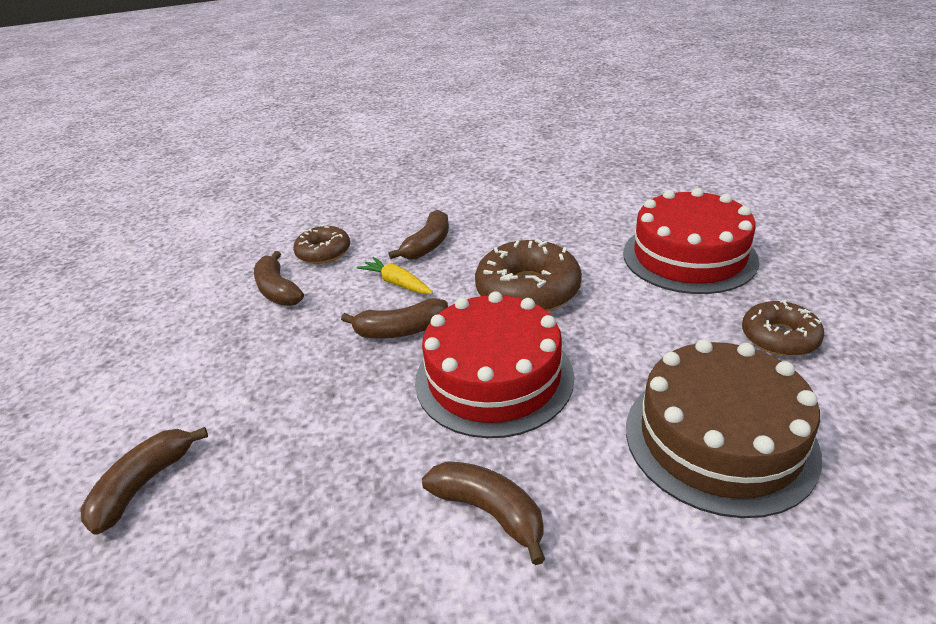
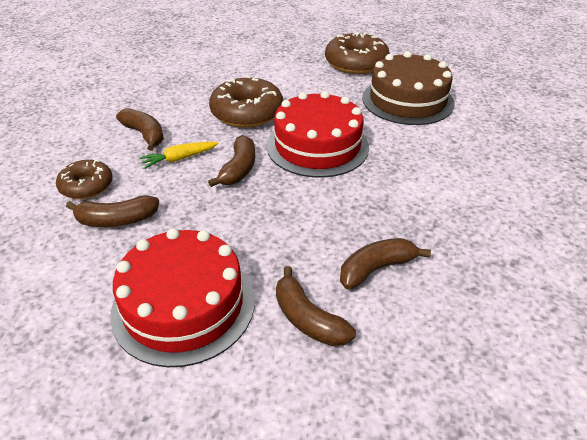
camera: 70 degrees left, 5 degrees up
(489, 511) = (415, 173): brown banana -> brown banana (376, 269)
(689, 256) = (271, 58): red cake -> red cake (183, 305)
(779, 337) = (356, 63): brown donut -> brown donut, size x1.64

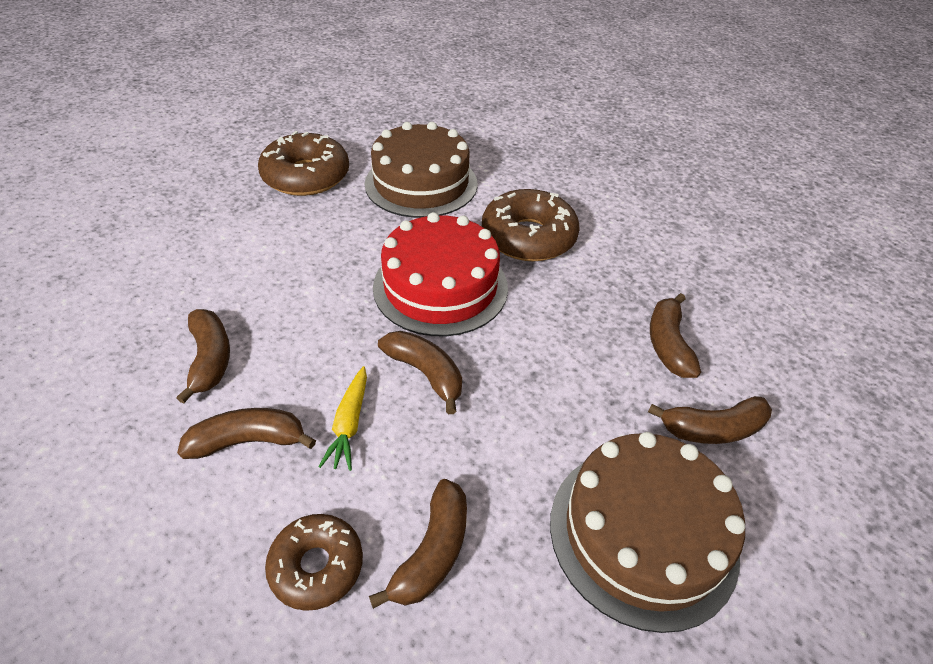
camera: 60 degrees left, 5 degrees up
(183, 305) = (642, 533): red cake -> brown cake
(186, 101) = (210, 359): none -> brown banana
(247, 112) = (309, 311): brown donut -> brown donut (528, 237)

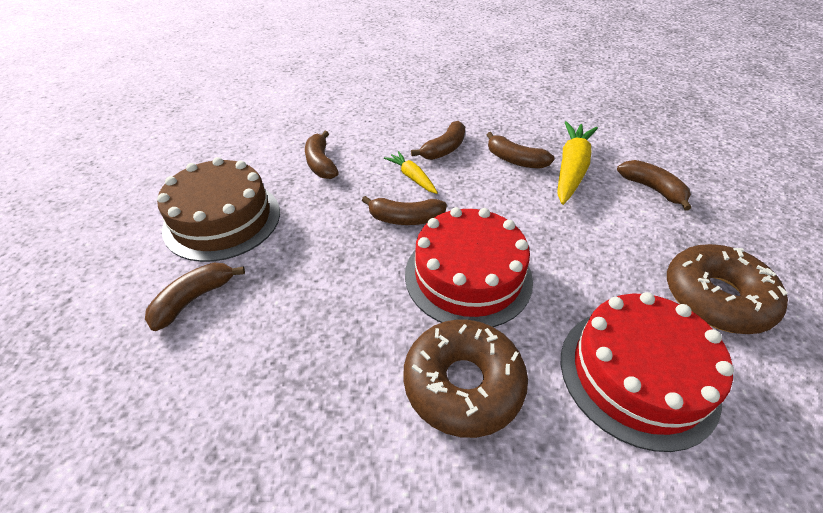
camera: 140 degrees right, 0 degrees up
(187, 307) = (571, 169): none -> yellow carrot
(317, 566) = (362, 138): brown donut -> none
(421, 183) = (637, 374): brown cake -> red cake
(668, 344) = (253, 350): brown banana -> brown banana (652, 189)

